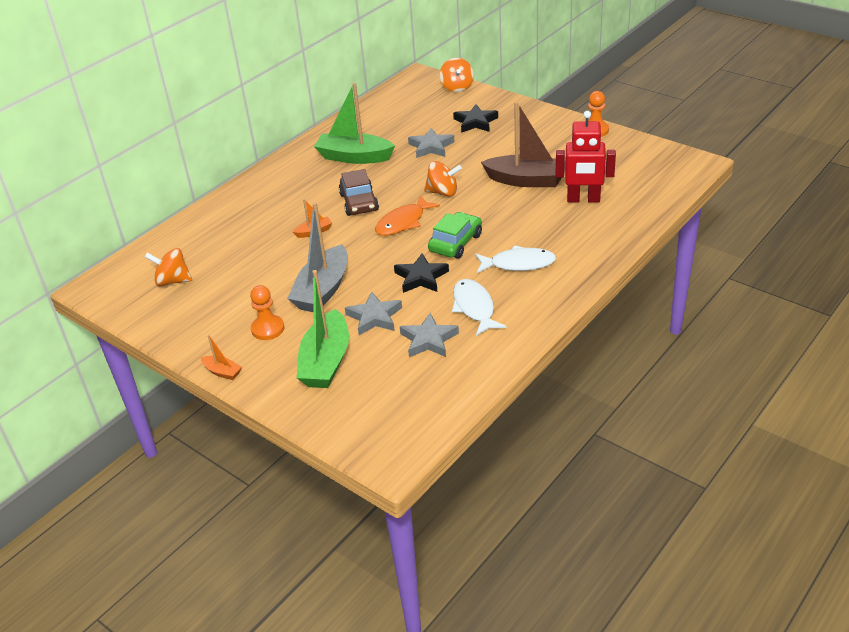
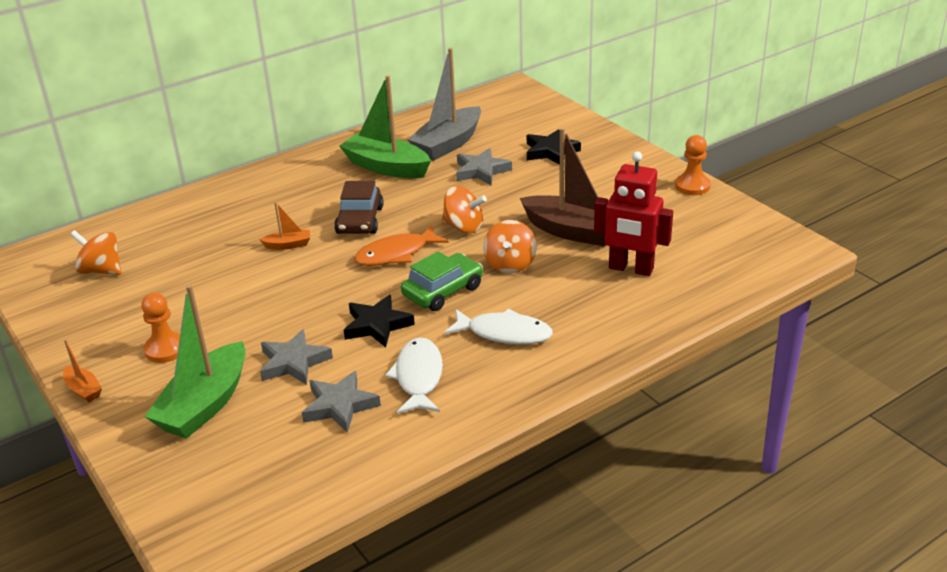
camera: 15 degrees right, 5 degrees down
(323, 290) = (255, 316): grey boat -> grey boat (448, 144)
(457, 87) = (552, 107): orange spinning top -> orange spinning top (510, 264)

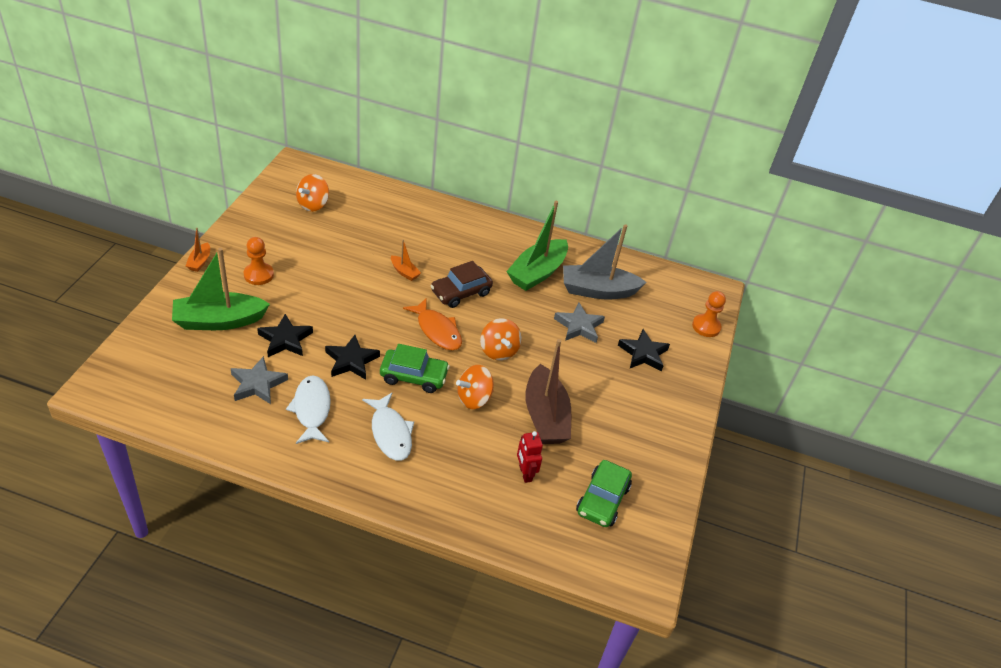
camera: 45 degrees right, 10 degrees up
(101, 270) = (313, 204): orange spinning top -> orange spinning top turned 135 degrees counterclockwise
(294, 362) = (285, 339): grey star -> black star
(386, 167) = (537, 273): green boat -> green boat turned 135 degrees counterclockwise
(396, 254) = (437, 330): orange fish -> orange fish turned 150 degrees counterclockwise
(418, 377) = (312, 409): white fish -> white fish turned 60 degrees counterclockwise
(631, 269) = (525, 473): red robot -> red robot, size x0.58
(692, 186) = (675, 466): orange pawn -> orange pawn (706, 326)
(697, 238) = (602, 500): none -> green car

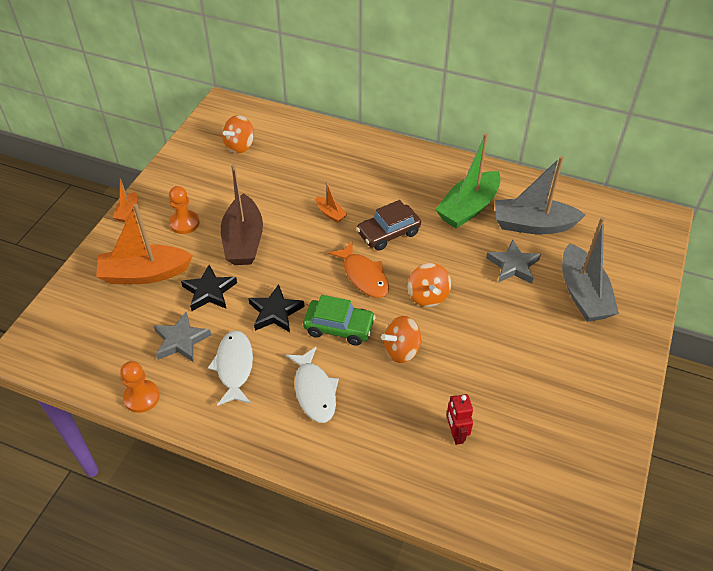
camera: 10 degrees right, 5 degrees up
(219, 321) = (144, 274): green boat -> orange boat
(545, 416) = (477, 368): brown boat -> brown boat (243, 241)
(602, 500) = (540, 463): green car -> none
(643, 353) = (583, 294): black star -> grey boat
(706, 326) = (652, 261): orange pawn -> orange pawn (141, 397)

